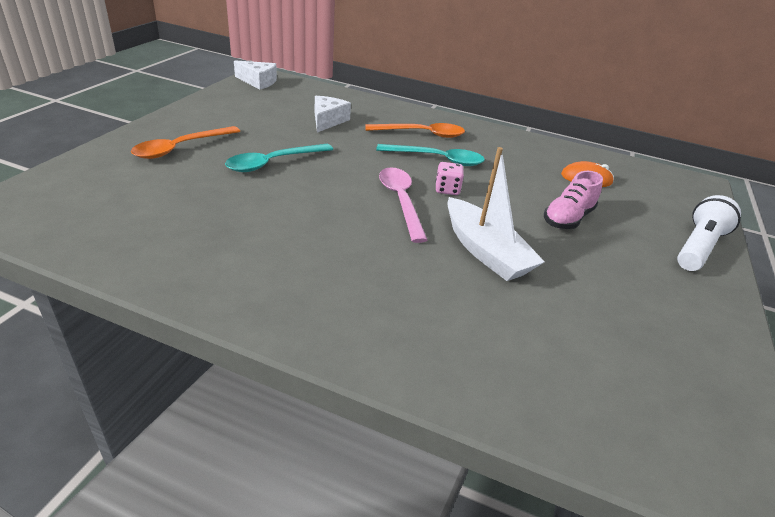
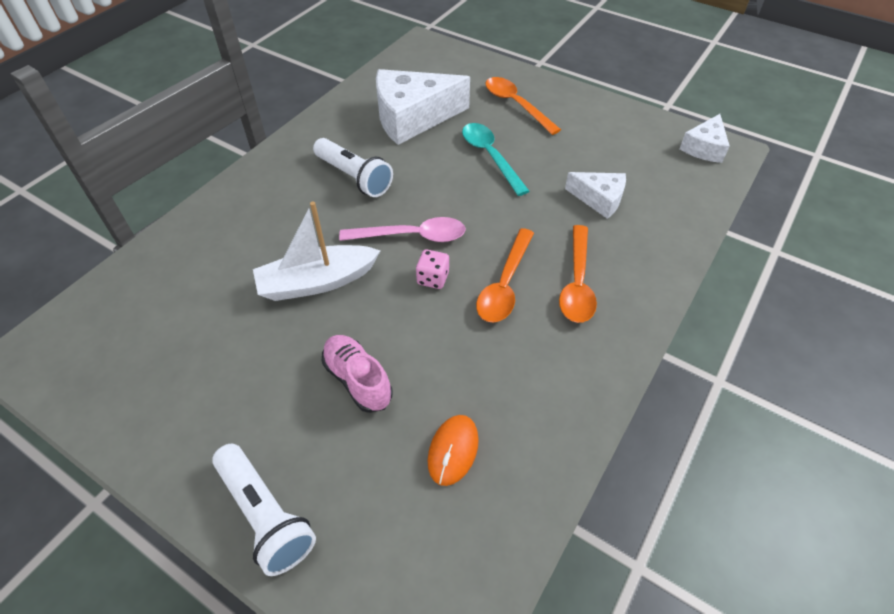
camera: 105 degrees right, 15 degrees up
(195, 210) = (412, 117): none -> white cheese
(318, 244) = (354, 177): none -> white flashlight
(437, 159) = (505, 284): turquoise spoon -> orange spoon

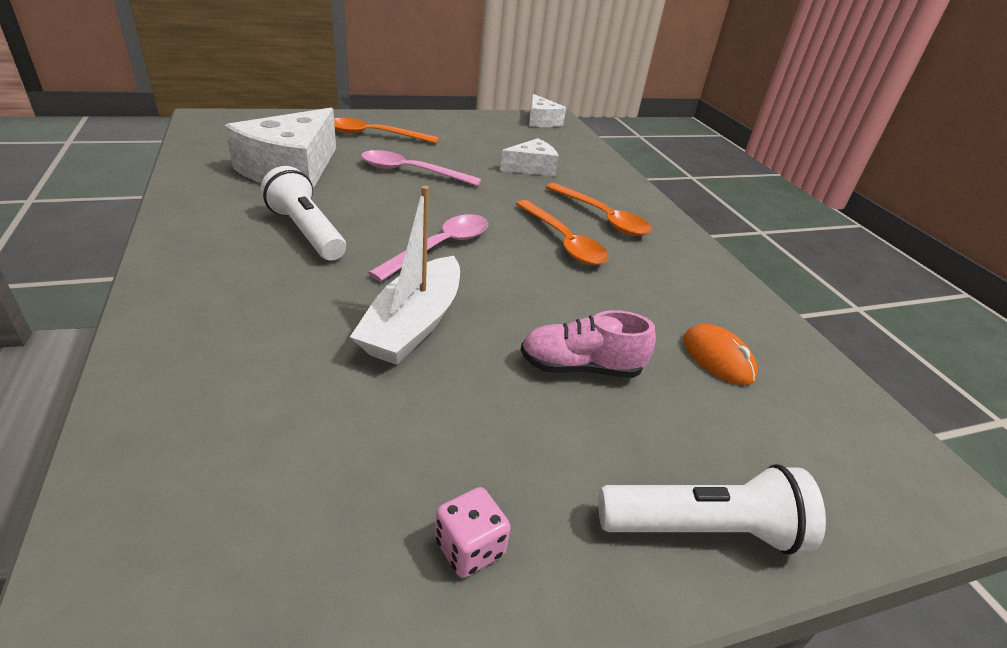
camera: 55 degrees left, 15 degrees down
(354, 177) = (306, 232): white flashlight -> white flashlight turned 120 degrees counterclockwise
(433, 278) = (508, 265): pink dice -> pink dice (469, 548)
(490, 157) = (411, 172): turquoise spoon -> pink spoon

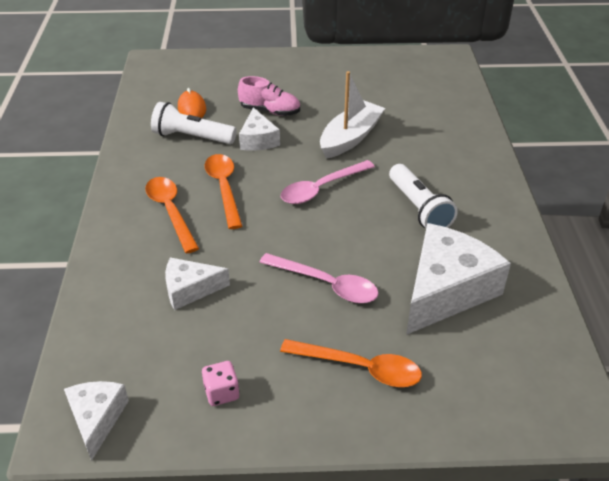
camera: 160 degrees left, 5 degrees up
(469, 548) = (344, 68): pink dice -> pink dice (221, 393)
(564, 308) = (258, 140): none -> white cheese
(703, 529) = (260, 62): white flashlight -> white flashlight (192, 137)

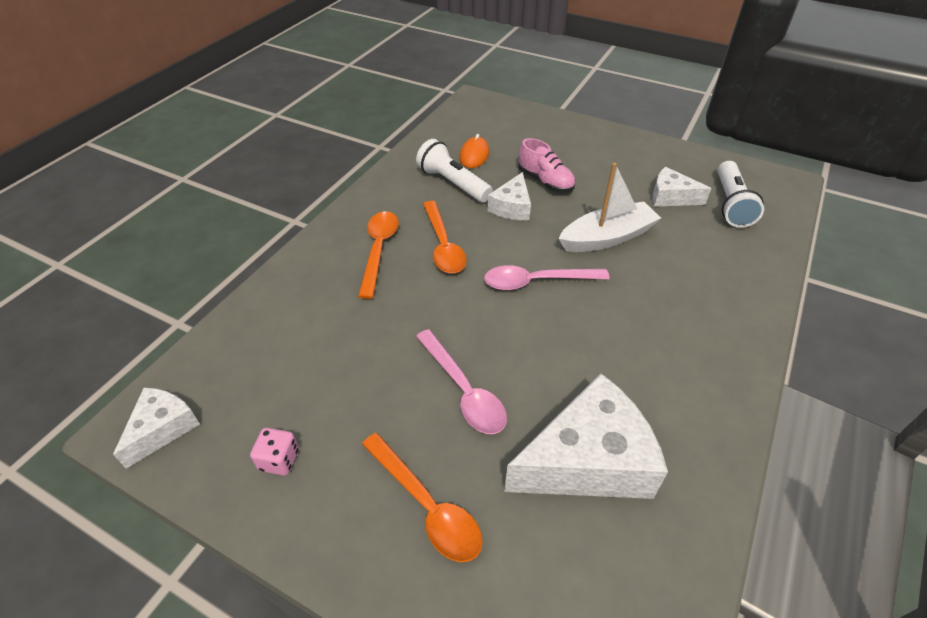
camera: 30 degrees right, 5 degrees up
(190, 289) = (335, 336): white cheese -> white cheese (671, 197)
(224, 188) = (443, 245): orange spoon -> orange spoon turned 150 degrees clockwise
(418, 208) = (626, 346): white flashlight -> white flashlight (730, 204)

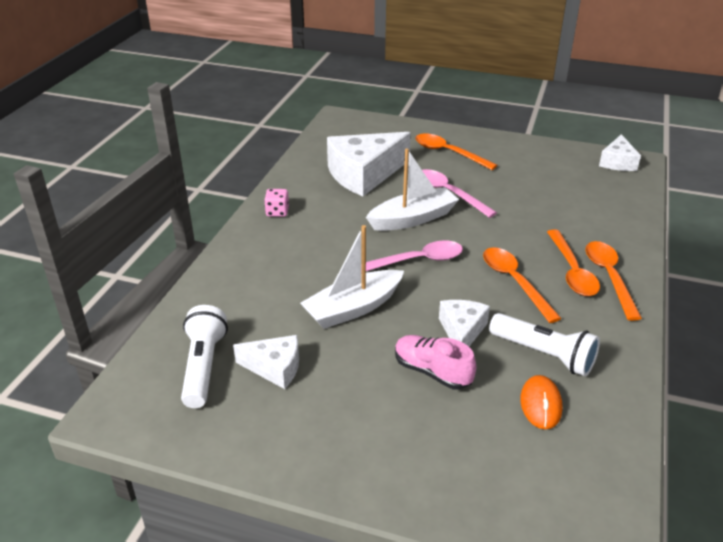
camera: 170 degrees right, 10 degrees down
(279, 460) = (539, 159): pink dice -> pink dice (277, 212)
(347, 239) = (609, 277): none -> orange spoon
(527, 346) = (413, 219): none -> white boat

